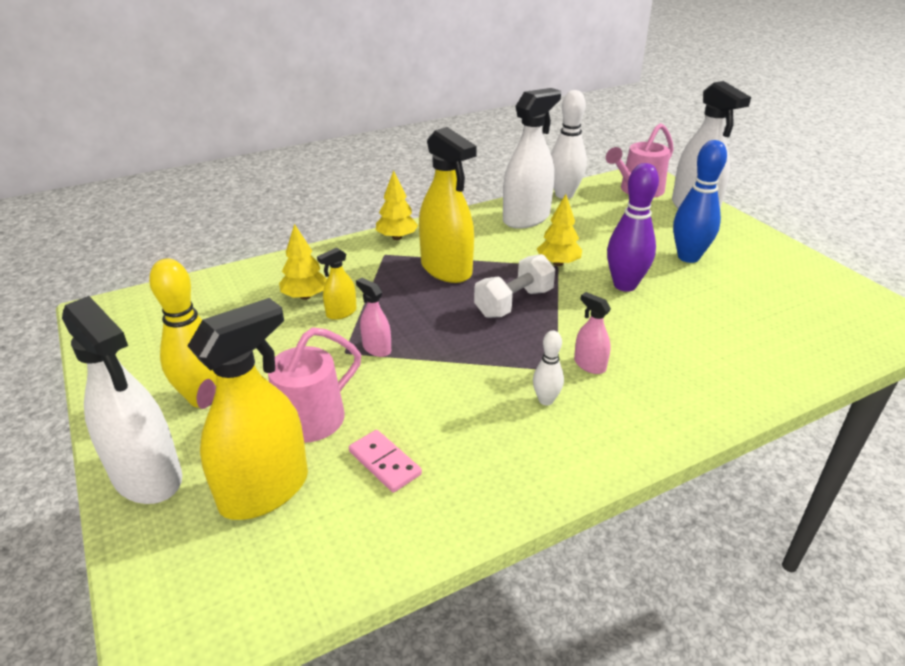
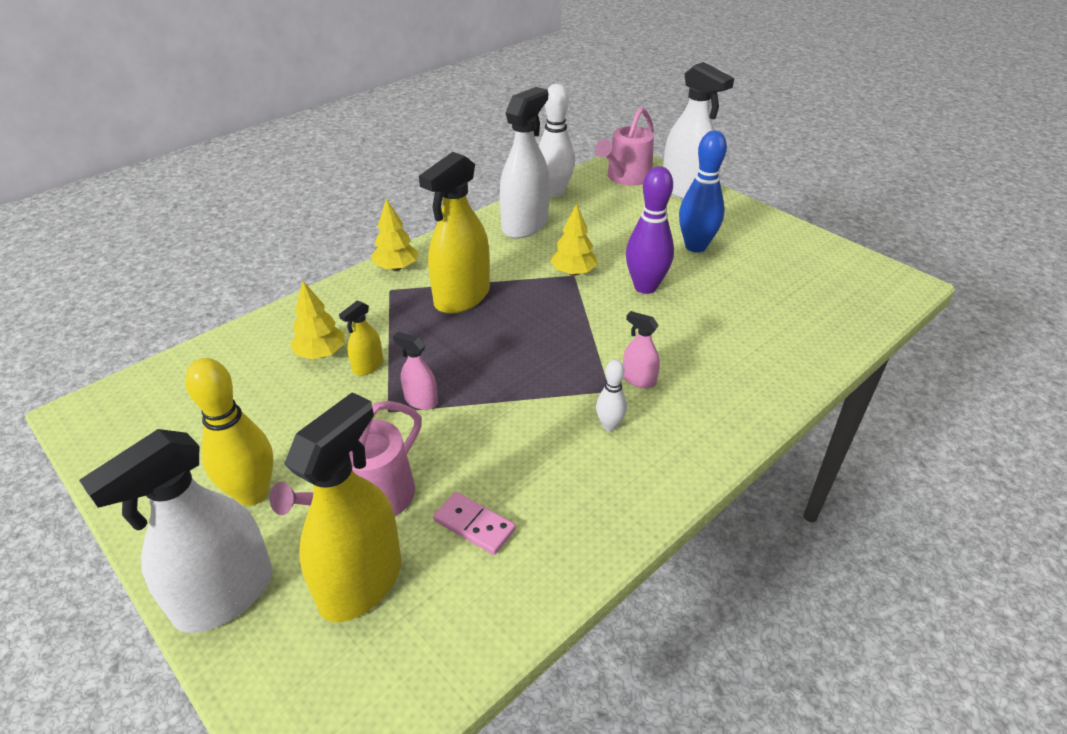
camera: 15 degrees left, 5 degrees up
(147, 476) = (225, 596): white spray bottle -> white spray bottle turned 105 degrees clockwise
(446, 269) = (462, 297): yellow spray bottle -> yellow spray bottle turned 90 degrees clockwise
(514, 303) = (544, 324): white dumbbell -> none

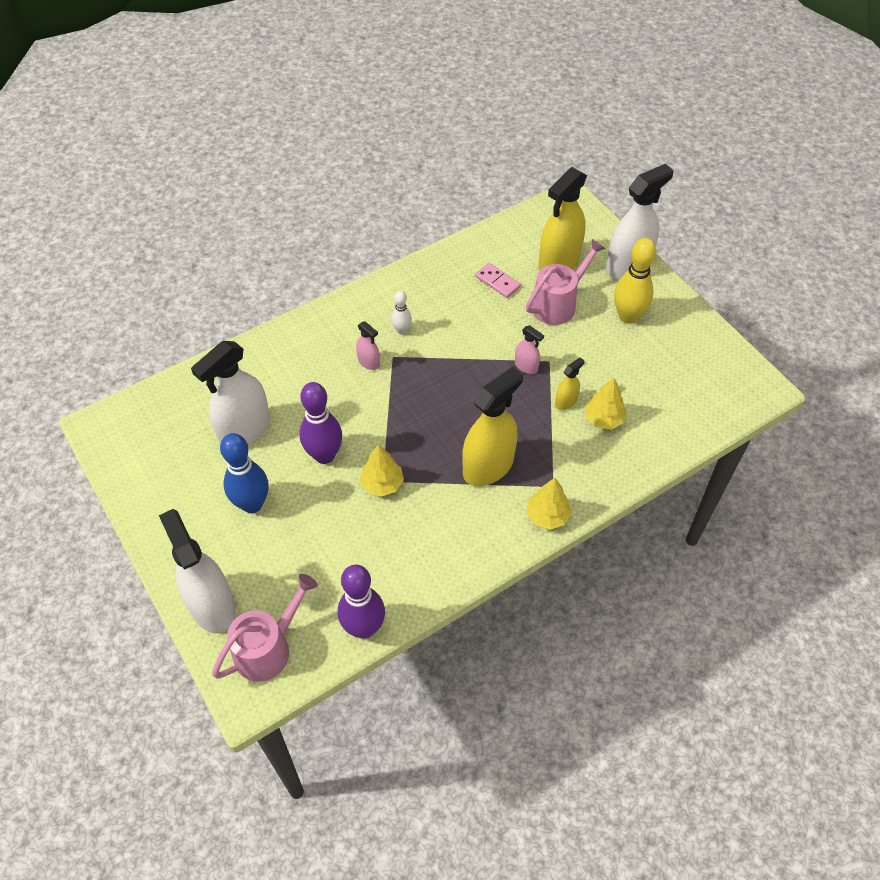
camera: 170 degrees left, 15 degrees up
(525, 225) = (412, 566): white spray bottle -> white spray bottle (244, 430)
(554, 192) = (364, 628): white bowling pin -> purple bowling pin

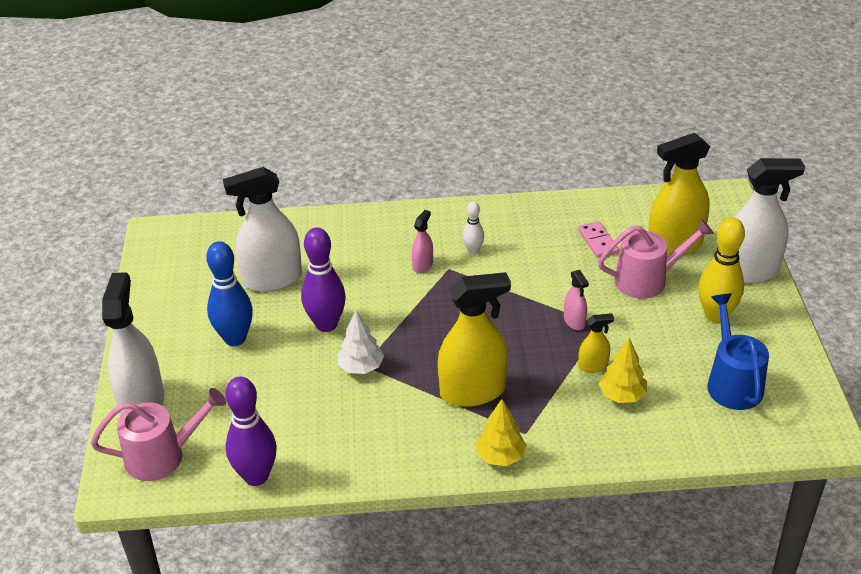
camera: 30 degrees right, 15 degrees down
(369, 362) = (422, 265): pink spray bottle -> pink spray bottle turned 135 degrees counterclockwise
(382, 484) = (361, 367): yellow tree -> white tree
(675, 372) = (732, 383): none -> blue watering can

